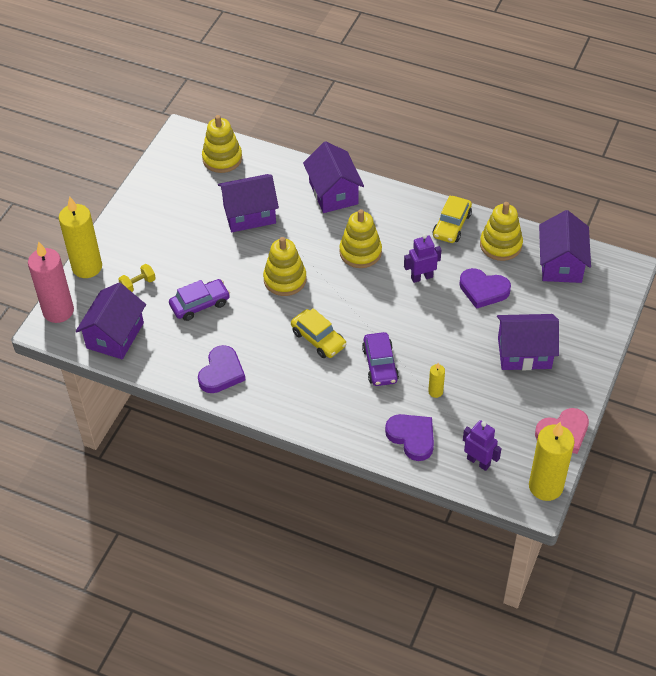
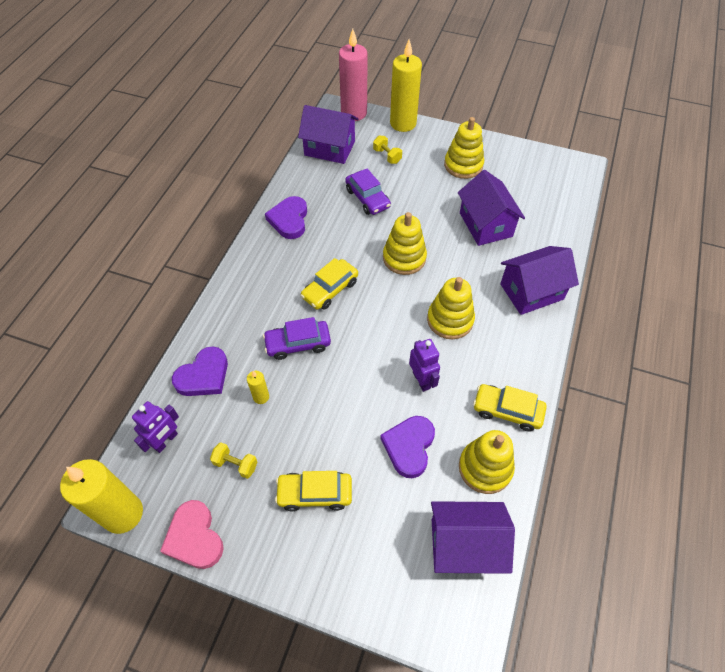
camera: 85 degrees right, 5 degrees up
(221, 372) = (289, 220): purple heart -> purple heart turned 75 degrees clockwise
(222, 158) = (556, 198): yellow stacking toy -> yellow stacking toy (463, 165)
(500, 408) = (236, 464): none -> yellow dumbbell
(524, 353) = (315, 493): purple house -> yellow car

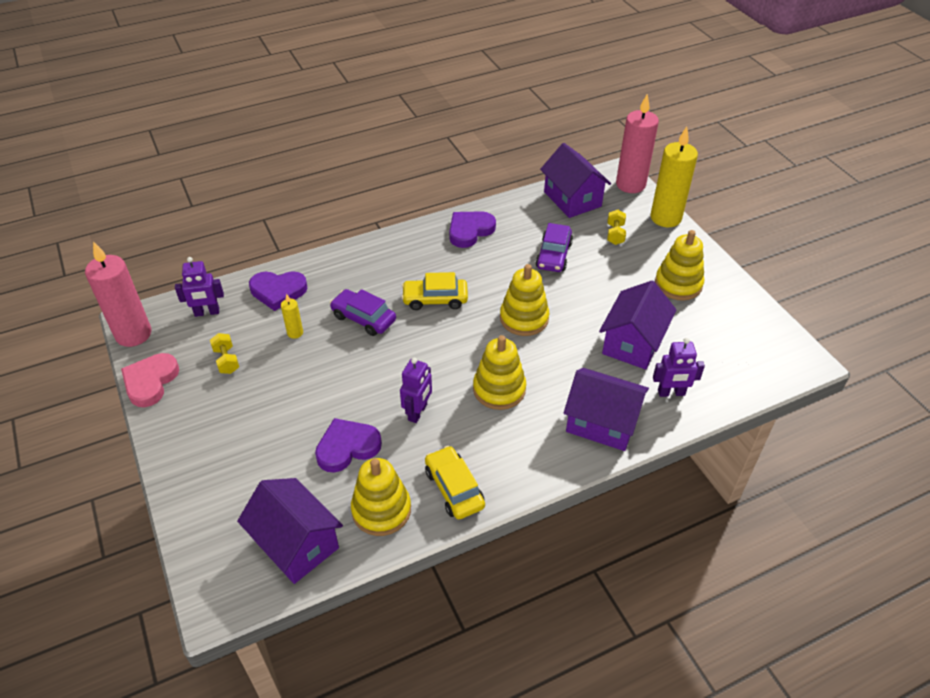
camera: 45 degrees right, 10 degrees down
(123, 514) = (133, 334): yellow candle -> pink candle
(315, 493) = (248, 420): yellow car -> none
(543, 241) = (671, 393): none -> purple robot

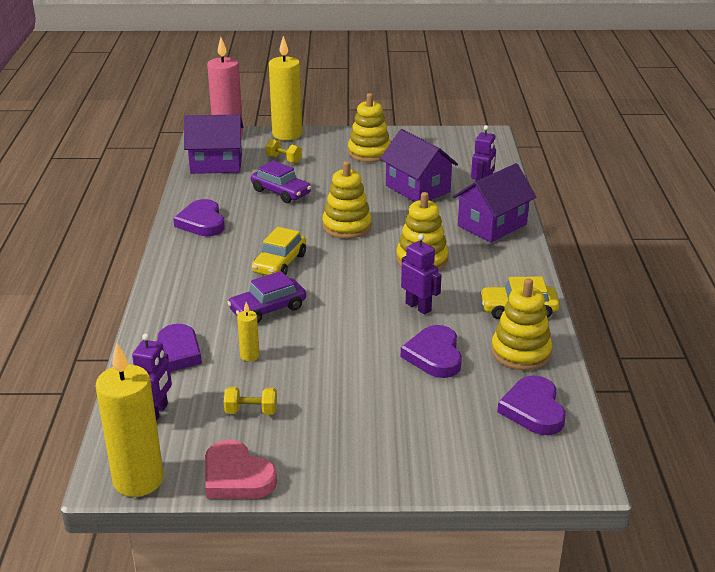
camera: 65 degrees left, 15 degrees down
(133, 334) = (138, 480): pink candle -> yellow candle
(296, 543) = (533, 410): purple house -> purple heart

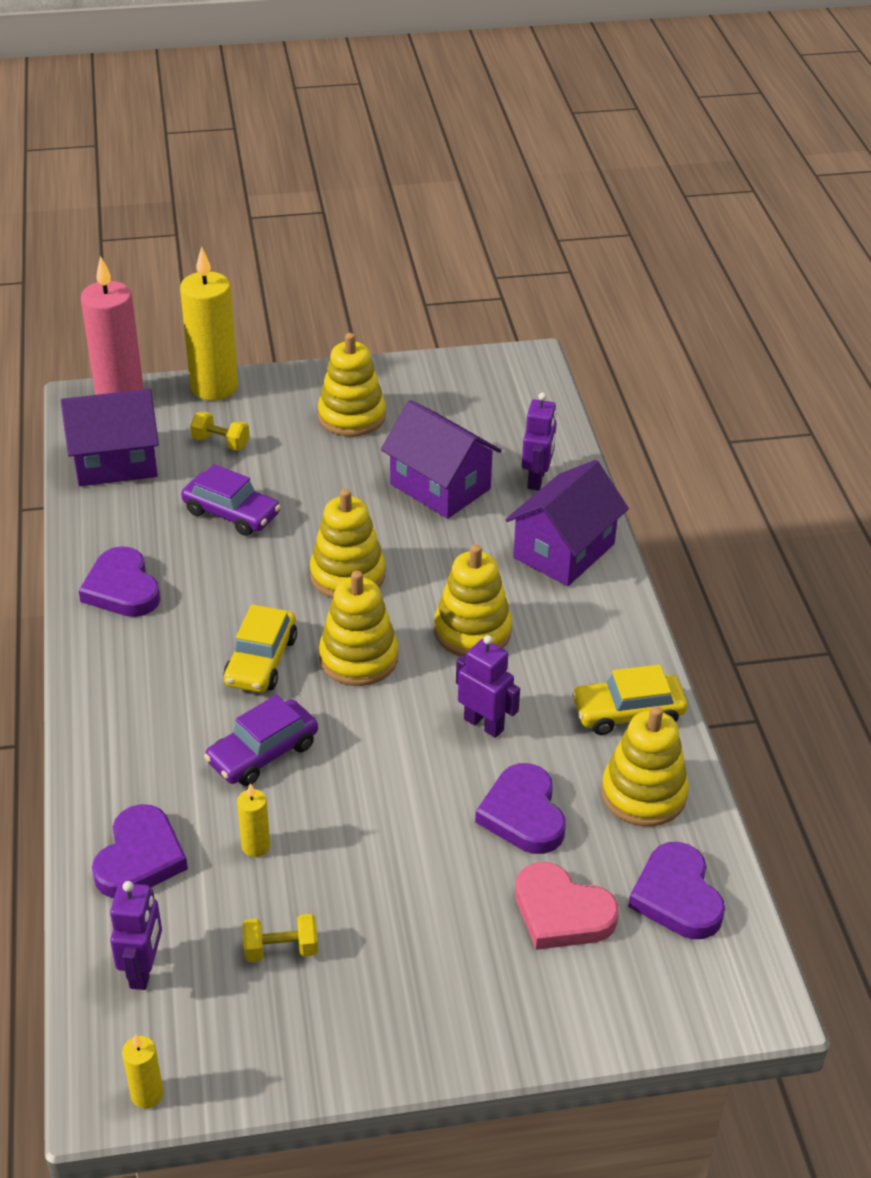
camera: 10 degrees left, 10 degrees up
(138, 480) = (147, 1094): yellow candle -> yellow candle, size x0.45
(236, 477) = (286, 1069): pink heart -> pink heart (561, 912)
(343, 267) = (358, 658): none -> yellow stacking toy

